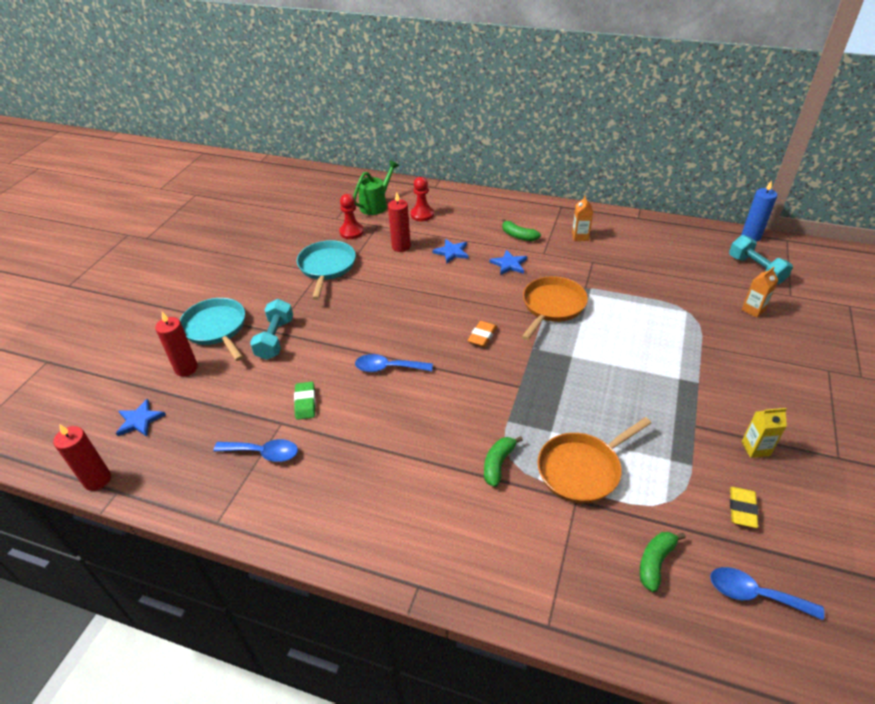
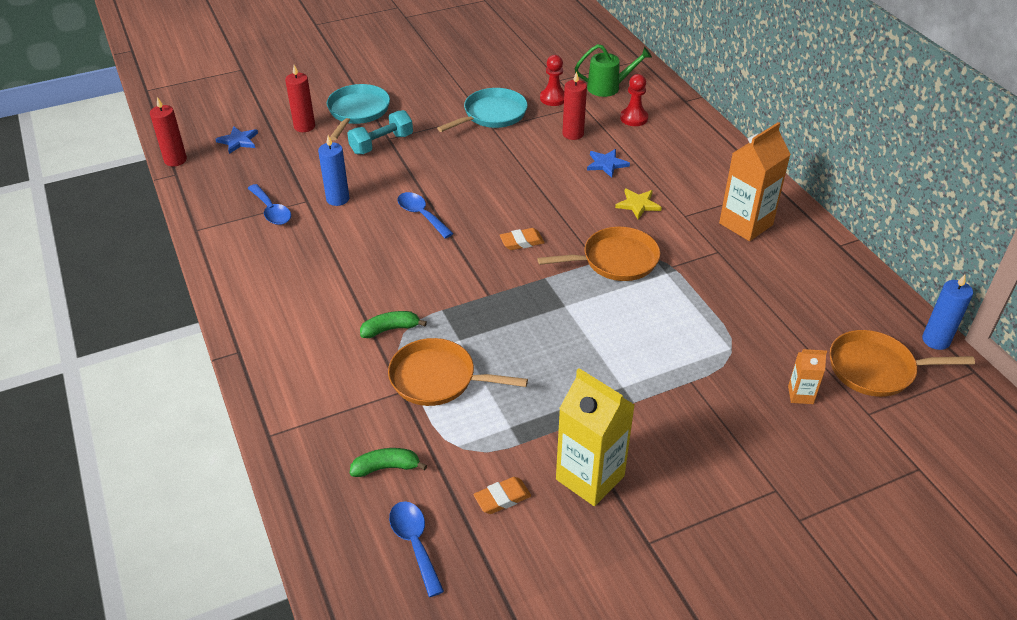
camera: 45 degrees right, 0 degrees up
(305, 403) = (337, 199): green eraser -> blue candle
(509, 264) = (638, 204): blue star -> yellow star
(518, 236) = (688, 187): green banana -> none
(580, 237) = (746, 224): orange carton -> orange carton, size x2.04
(742, 509) = (502, 498): yellow eraser -> orange eraser
(755, 270) = (876, 369): turquoise dumbbell -> orange pan
(755, 448) = (590, 477): yellow carton -> yellow carton, size x2.04

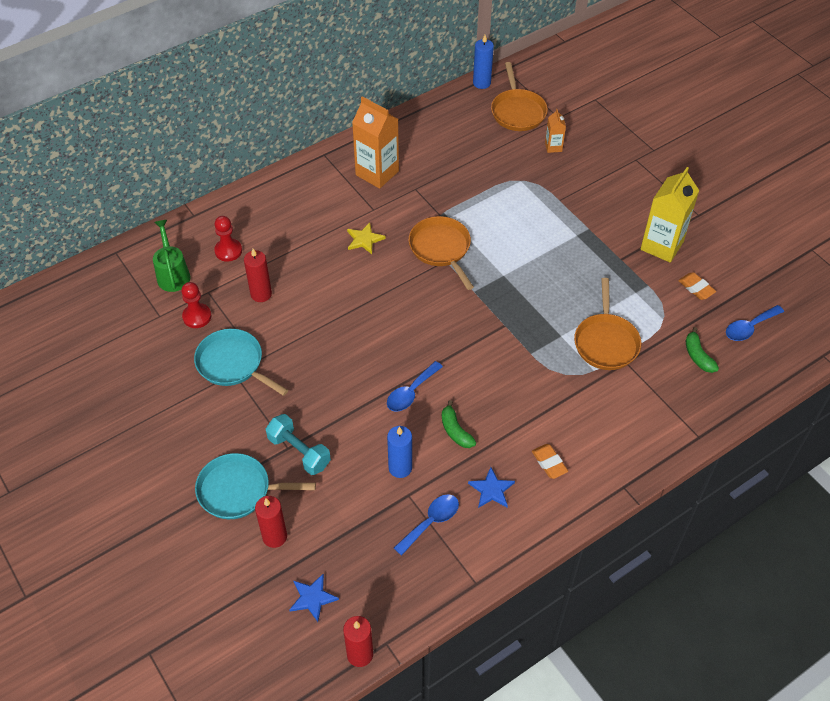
camera: 100 degrees left, 10 degrees up
(390, 329) = (564, 384): green banana -> green banana (455, 431)
(522, 242) = (432, 312): orange eraser -> orange eraser (549, 463)
(606, 164) = (307, 265): blue star -> blue star (491, 490)

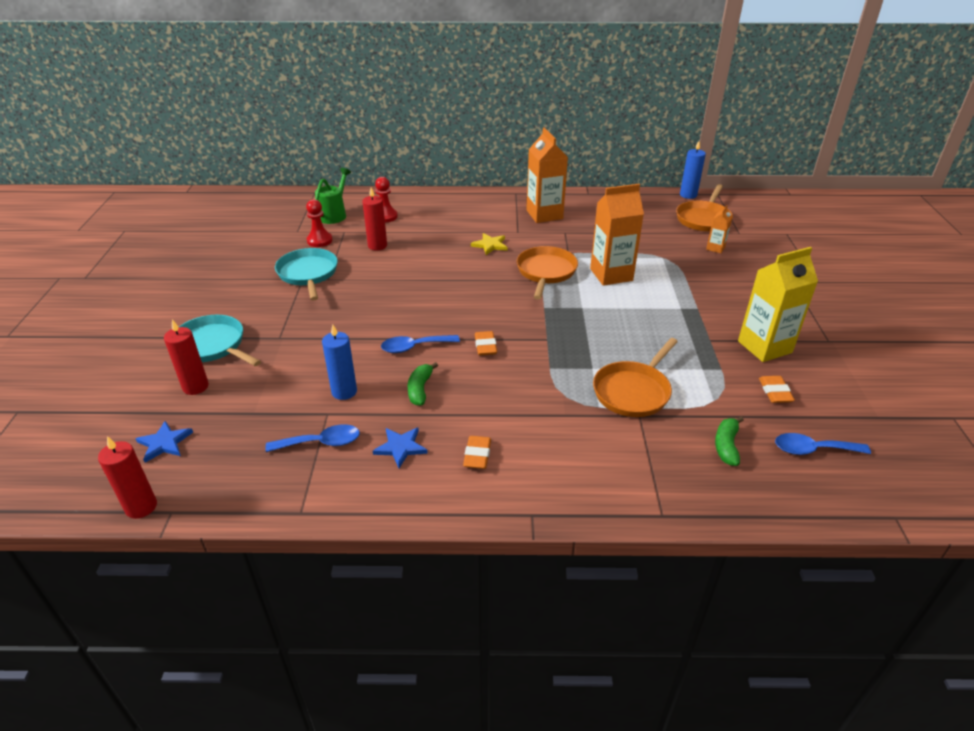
camera: 35 degrees right, 15 degrees down
(299, 452) = (283, 343): turquoise dumbbell -> none
(465, 359) = (485, 346): none -> orange eraser
(496, 224) = (611, 275): none -> orange carton

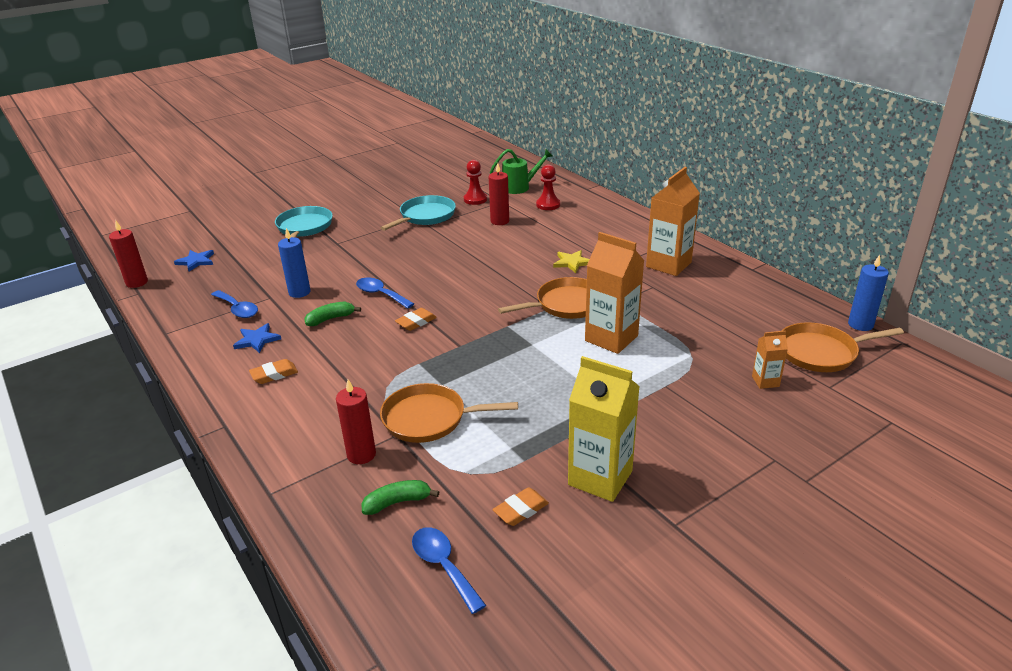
camera: 55 degrees right, 5 degrees down
(195, 387) = (257, 244): red candle -> red candle (361, 454)

